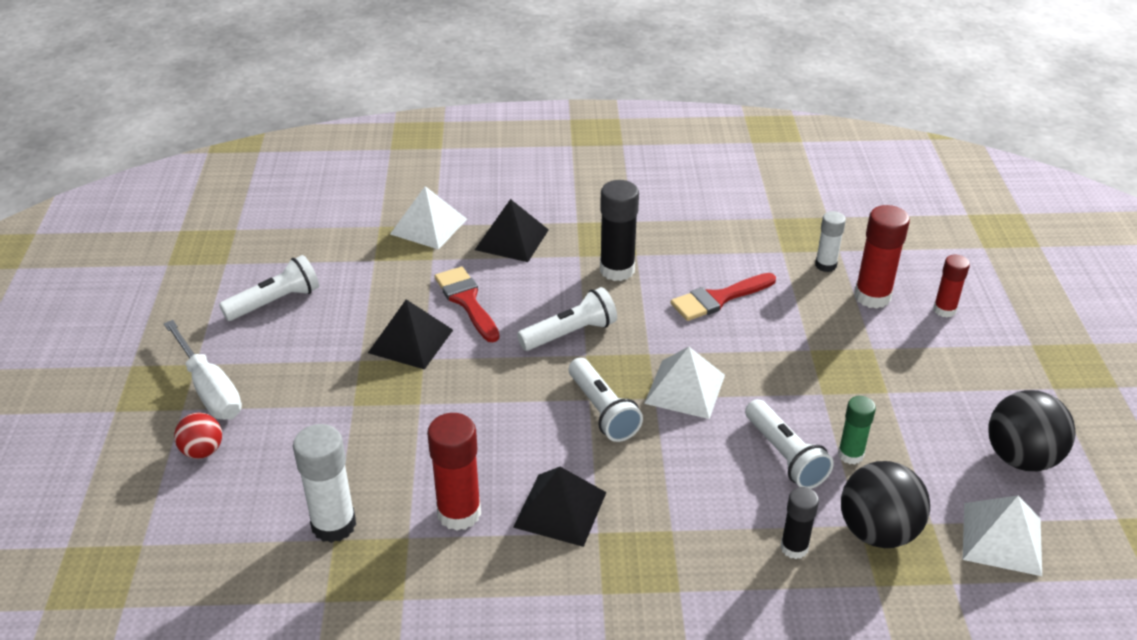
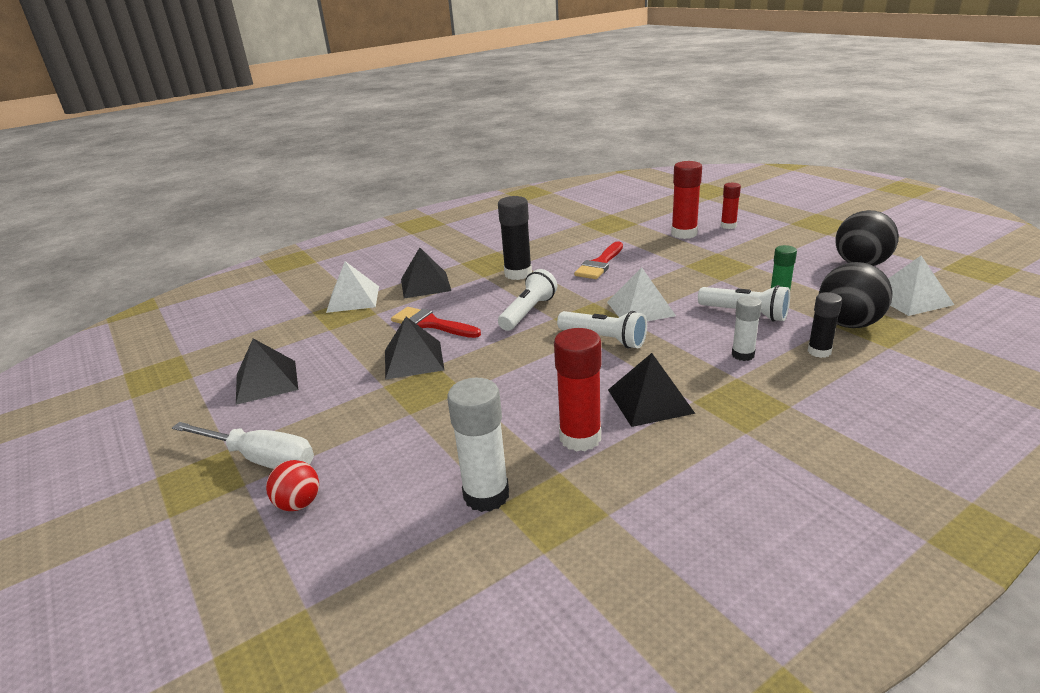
camera: 30 degrees left, 10 degrees down
(275, 302) = (266, 381): white flashlight -> black pyramid
(825, 265) = (639, 231): white glue stick -> white glue stick (743, 355)

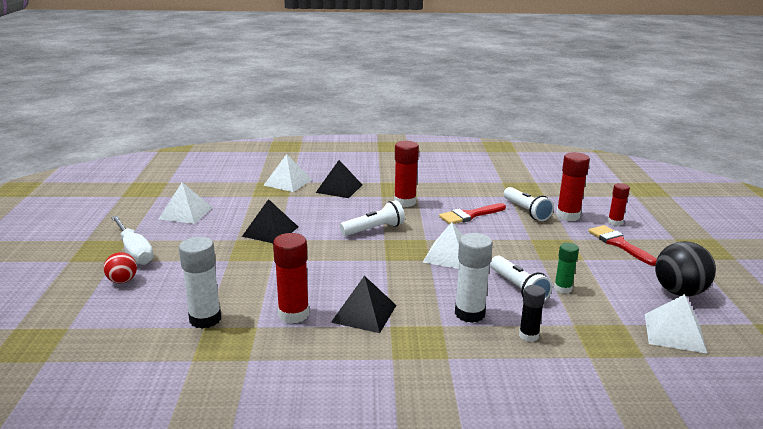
camera: 30 degrees right, 5 degrees down
(266, 381) = (186, 213): black pyramid -> white pyramid
(431, 324) = (308, 214): red brush -> red brush (619, 244)
(518, 274) = (405, 202): black glue stick -> red glue stick
(604, 339) = (394, 265): white flashlight -> white flashlight (526, 211)
(743, 355) = (469, 314): white glue stick -> white glue stick, size x1.63
(848, 324) = (586, 328): black ball -> none

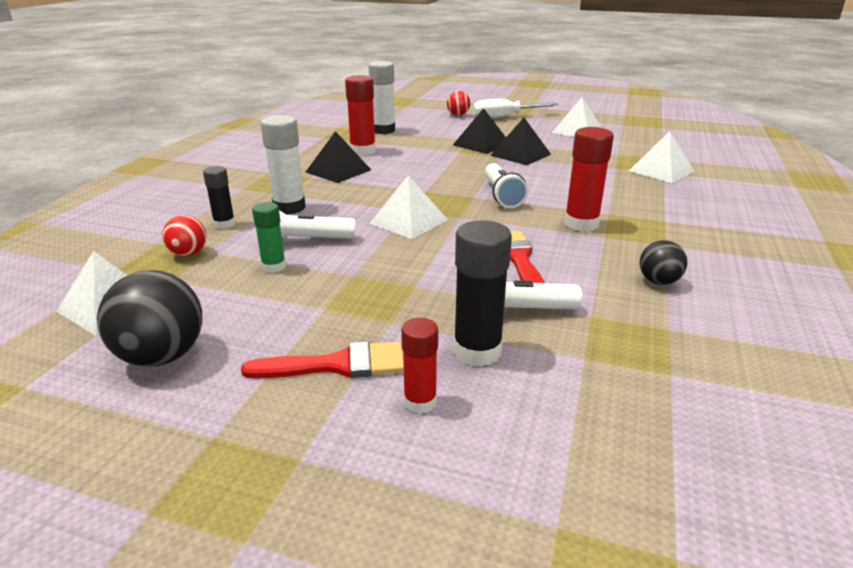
camera: 110 degrees right, 5 degrees up
(339, 188) = (638, 193): black pyramid -> black pyramid (481, 144)
(460, 183) = (658, 281): none -> black ball
(568, 216) = (477, 351): red glue stick -> black glue stick
(587, 332) = (188, 253): none -> red ball

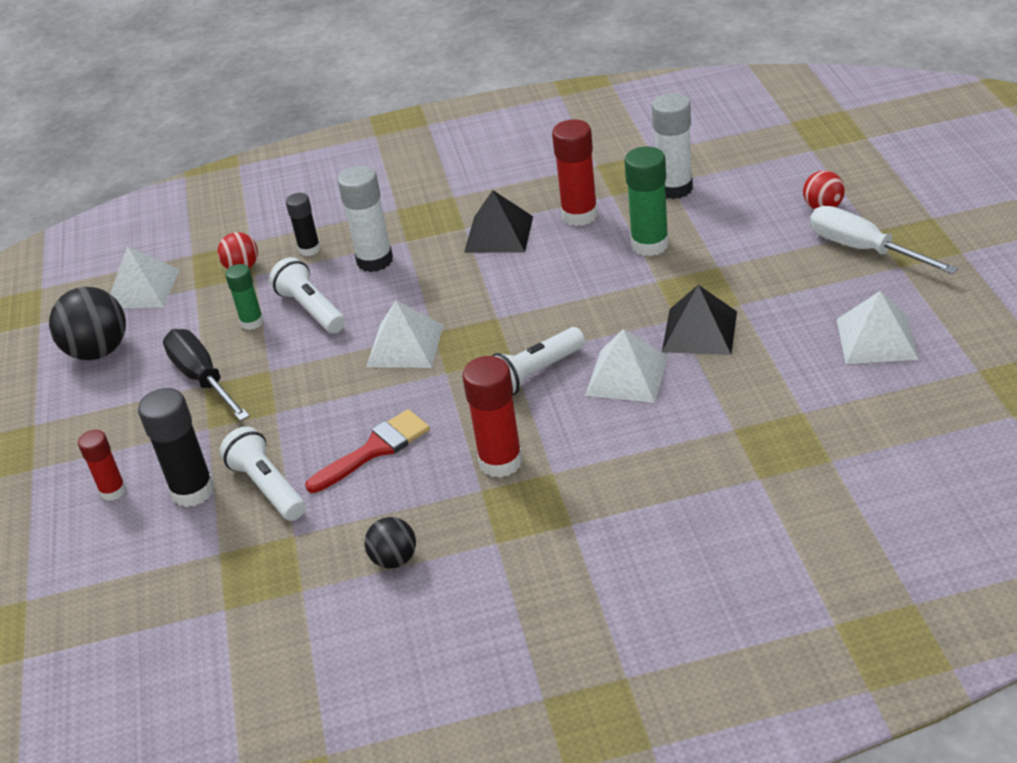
camera: 65 degrees right, 10 degrees up
(314, 307) = (203, 379): none -> black screwdriver
(337, 365) = (134, 432): red brush -> none
(423, 145) = (650, 245): none -> green glue stick
(481, 144) = (707, 284): black pyramid -> none
(661, 171) = (765, 473): white pyramid -> white pyramid (627, 375)

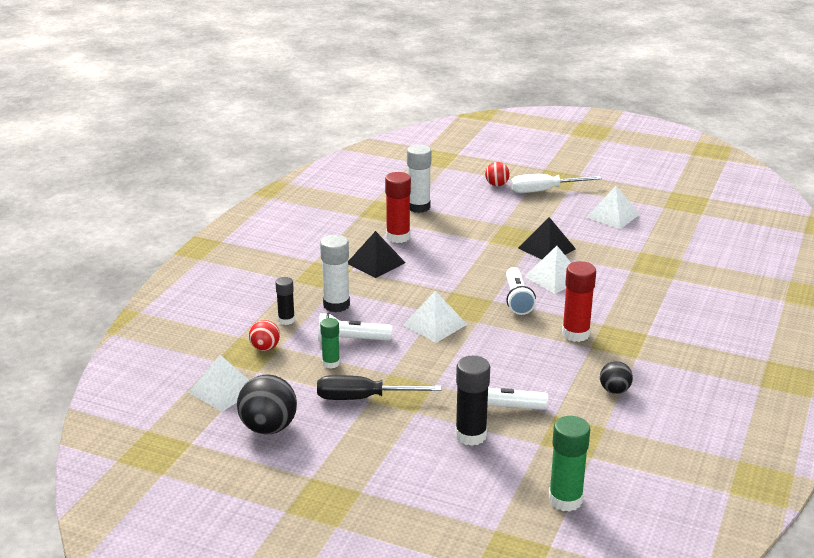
camera: 60 degrees left, 10 degrees down
(113, 491) = (430, 465): red glue stick -> none
(375, 450) = (515, 365): red brush -> none
(650, 245) = (456, 231): green glue stick -> green glue stick (565, 500)

